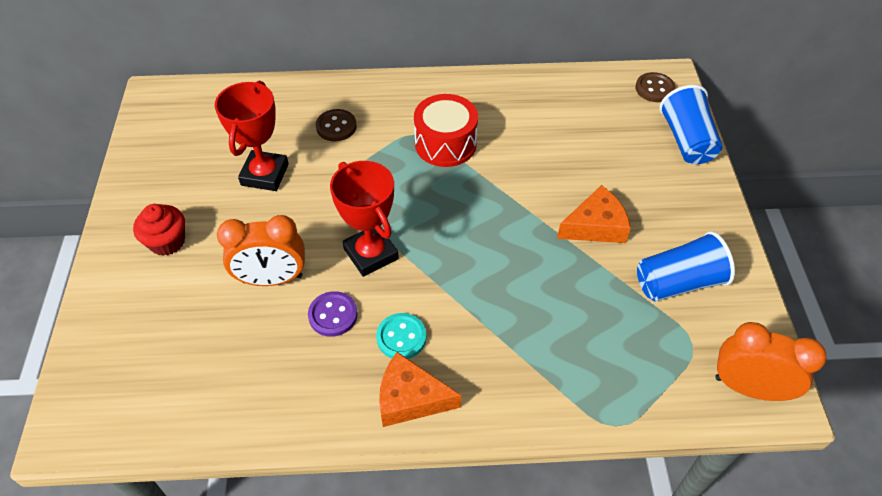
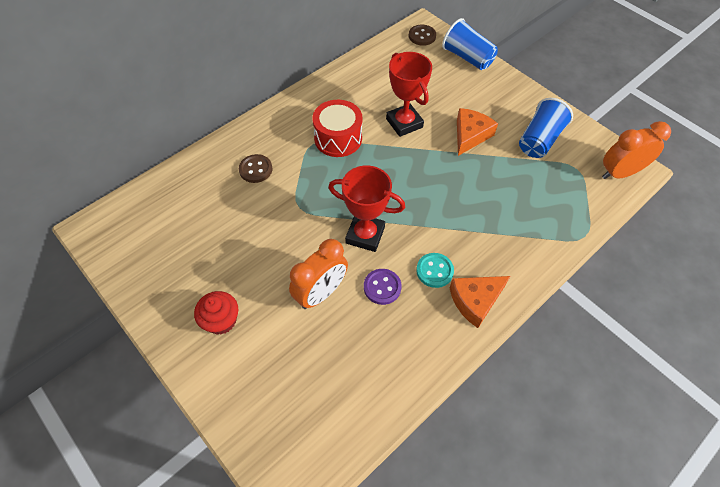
camera: 40 degrees left, 5 degrees up
(265, 174) = (241, 231): red trophy -> red trophy (404, 123)

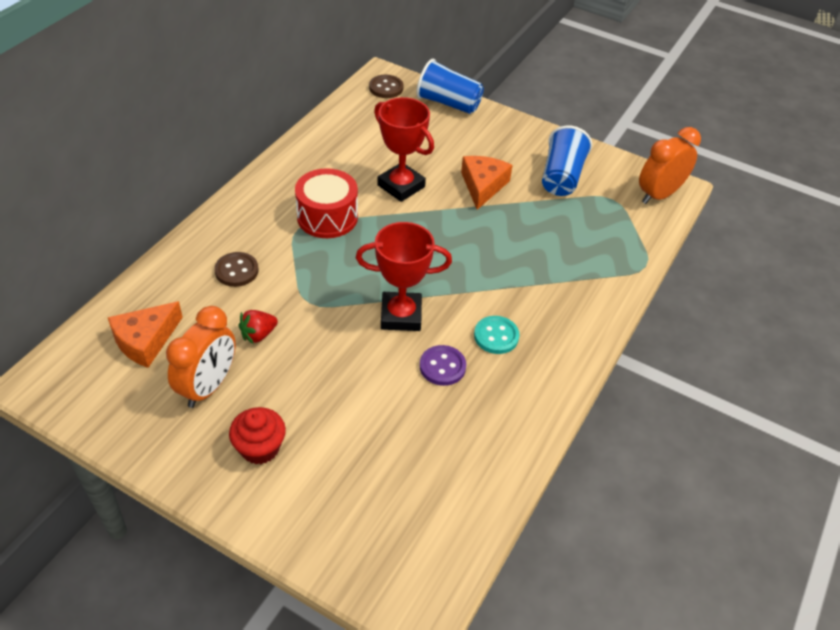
camera: 20 degrees left, 10 degrees down
(253, 226) = (258, 335): none -> red strawberry
(321, 293) = (372, 389): orange clock -> orange clock (208, 386)
(475, 301) = (553, 357): orange cheese -> orange cheese (145, 340)

